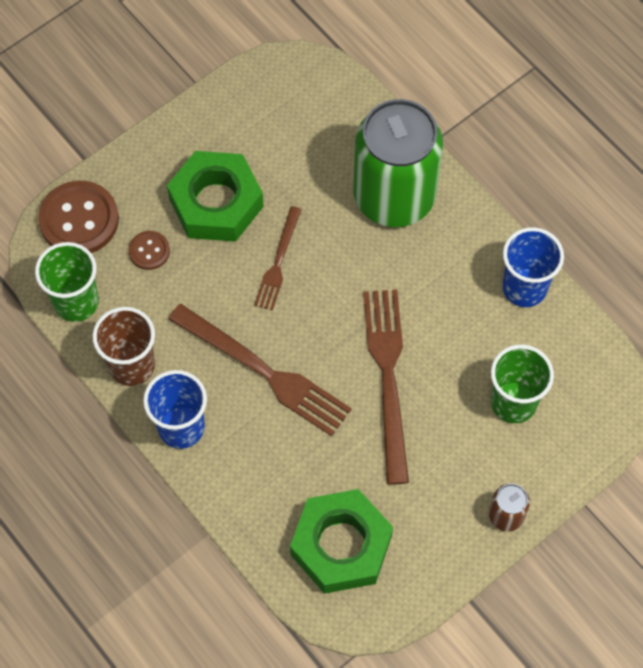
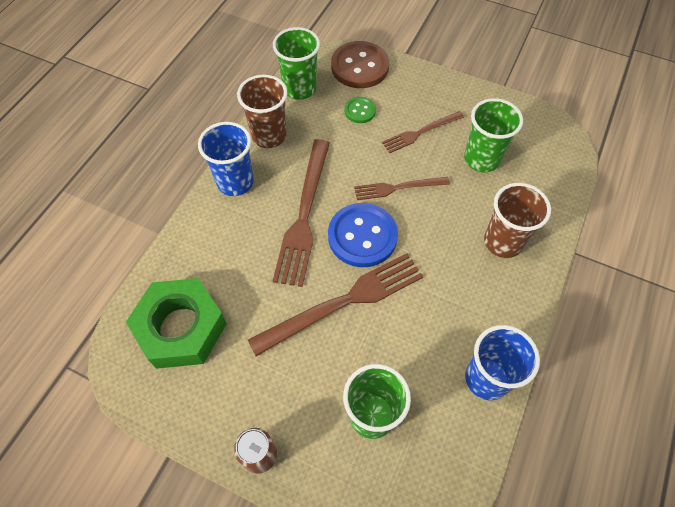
camera: 65 degrees right, 5 degrees down
(149, 251) = (360, 111): brown button -> green button
(216, 203) = (420, 132): green nut -> brown fork
(285, 161) = (481, 159): none -> green cup
(320, 325) = (362, 236): none -> blue button
(394, 196) = (503, 242): green can -> brown cup

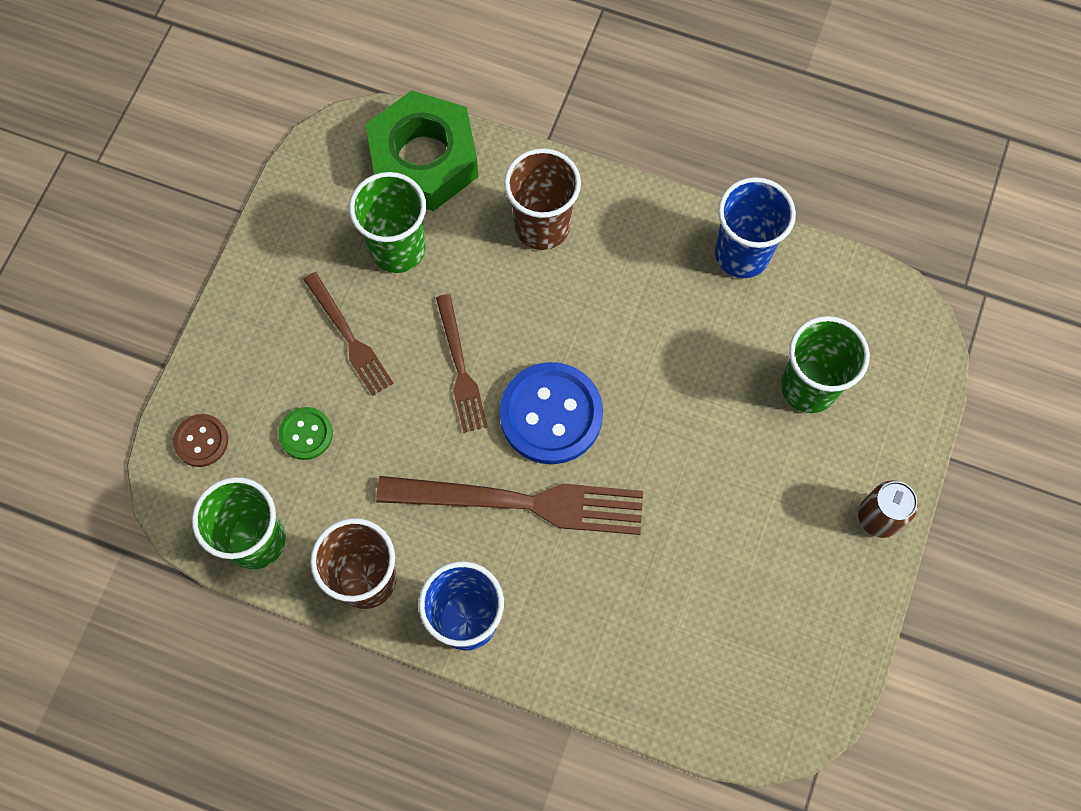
camera: 95 degrees left, 10 degrees up
(181, 328) = (727, 654): green nut -> green nut (424, 159)
(343, 302) = (659, 433): brown fork -> none
(359, 67) = (201, 441): brown button -> brown button, size x0.52

